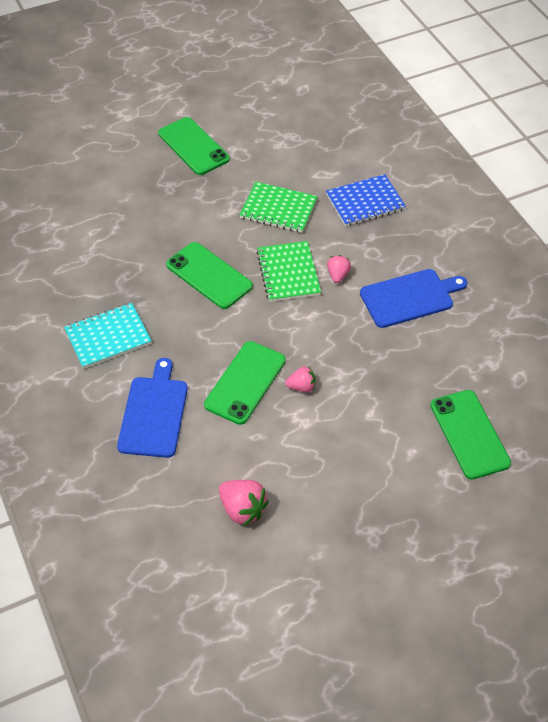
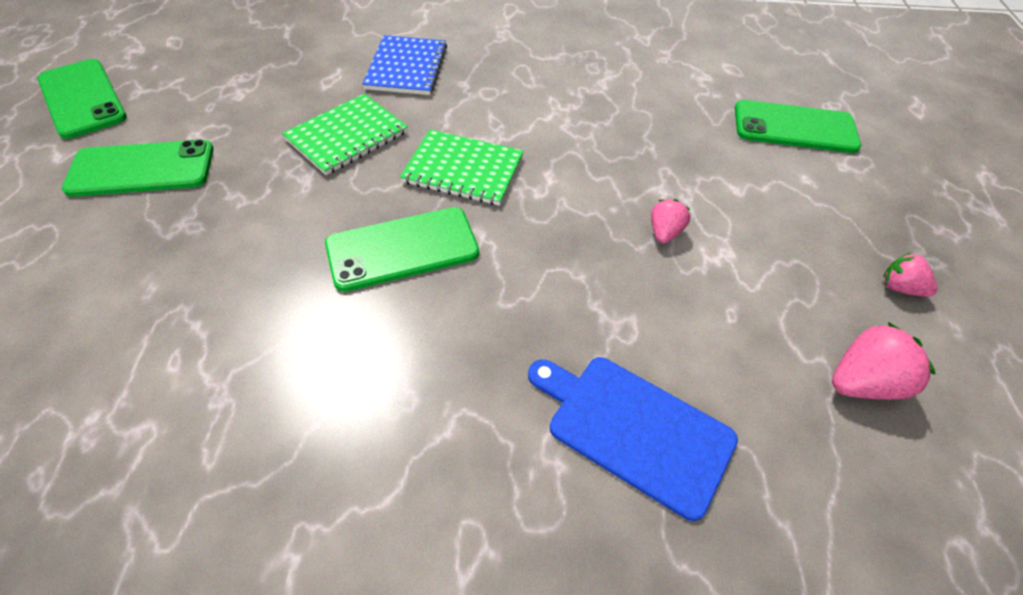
camera: 65 degrees left, 0 degrees up
(108, 337) = (429, 434): turquoise notebook -> none
(245, 382) = (628, 287): green phone -> green phone (82, 99)
(338, 275) = (501, 130): pink strawberry -> pink strawberry (900, 287)
(409, 297) = (576, 92): blue cutting board -> none

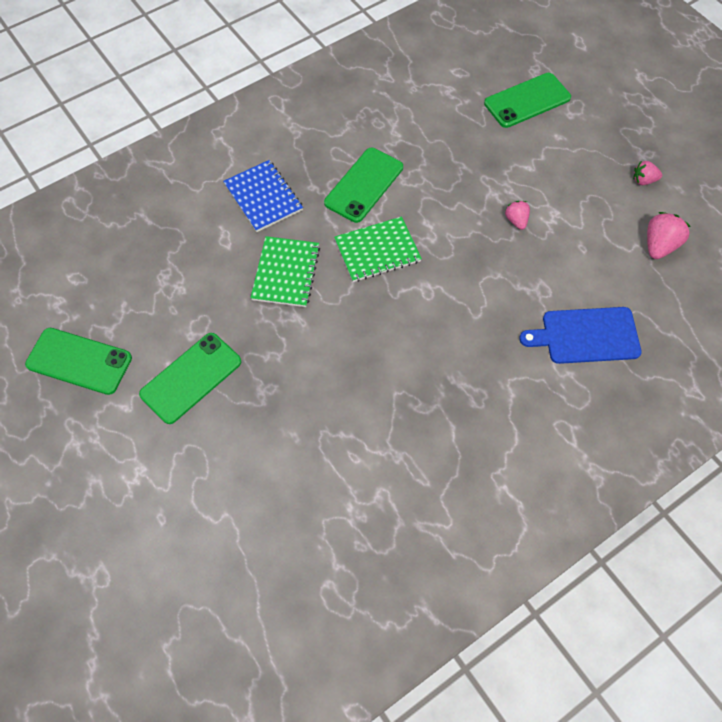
camera: 35 degrees left, 10 degrees up
(402, 249) = (397, 321): green phone -> green phone (364, 185)

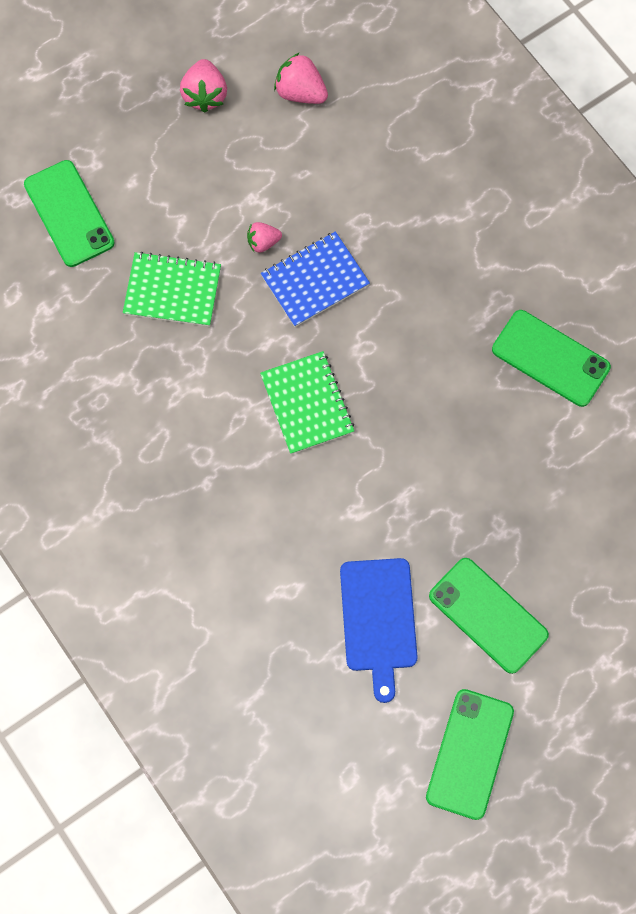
camera: 90 degrees left, 10 degrees up
(263, 197) = (222, 546): blue notebook -> blue notebook (315, 280)
(286, 273) = (340, 512): green notebook -> green notebook (172, 291)
(364, 185) = (204, 419): green phone -> green phone (550, 358)
(586, 336) = (421, 183): blue cutting board -> blue cutting board (378, 620)
(643, 180) = (205, 95): pink strawberry -> pink strawberry, size x1.60

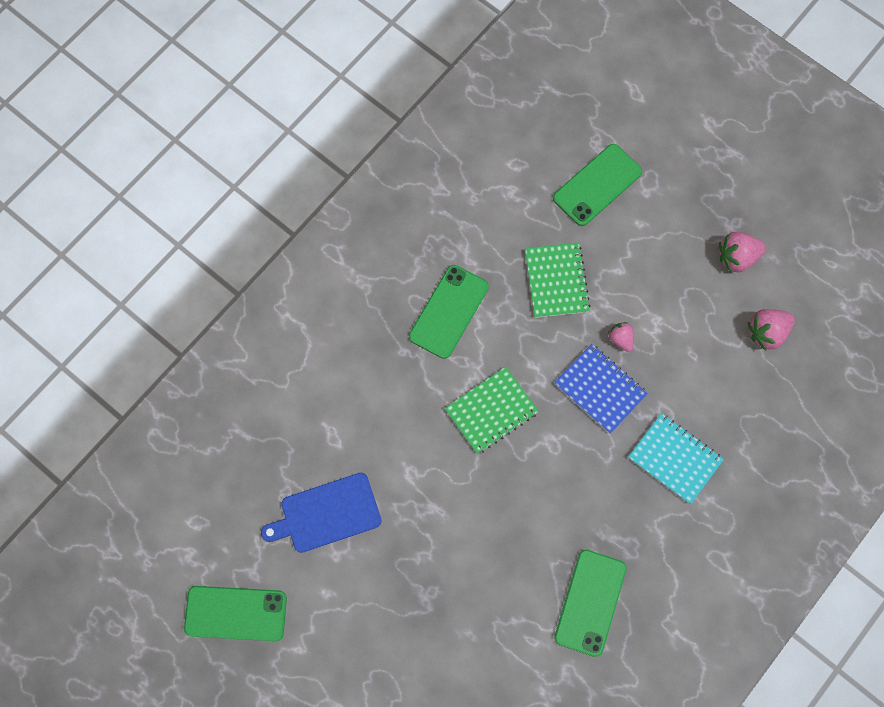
camera: 75 degrees right, 0 degrees up
(300, 92) = (767, 332): pink strawberry -> pink strawberry turned 135 degrees counterclockwise
(415, 227) = (675, 459): none -> turquoise notebook
(488, 615) = (352, 601): green phone -> green phone (449, 311)

